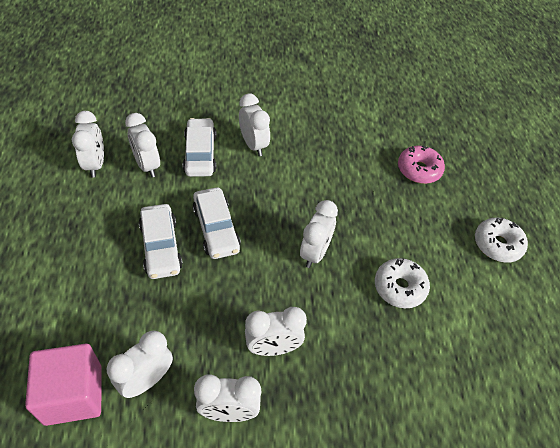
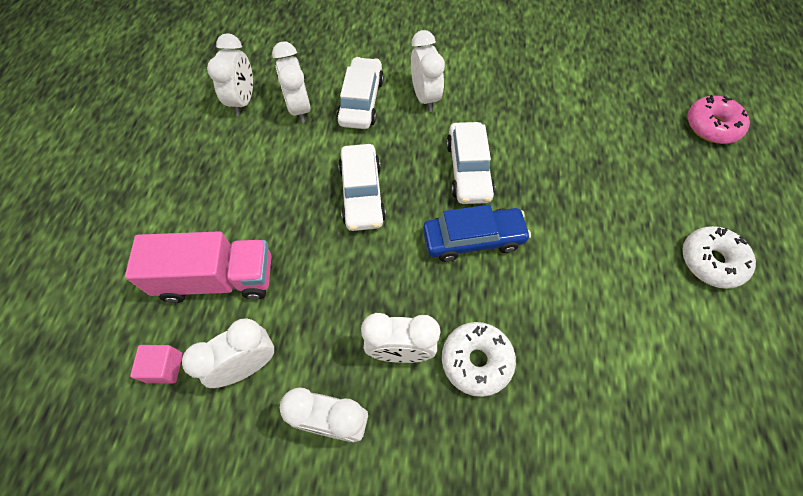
camera: 15 degrees right, 10 degrees up
(73, 394) = (165, 367): pink cube -> pink cube, size x0.49
(104, 315) = (217, 279): none -> pink truck
(161, 247) = (295, 207): white car -> white car (468, 170)
(315, 253) = (473, 239): white clock -> blue car
(399, 287) = (571, 299): white donut -> white donut (476, 361)
(419, 170) = (623, 151): pink donut -> pink donut (711, 126)

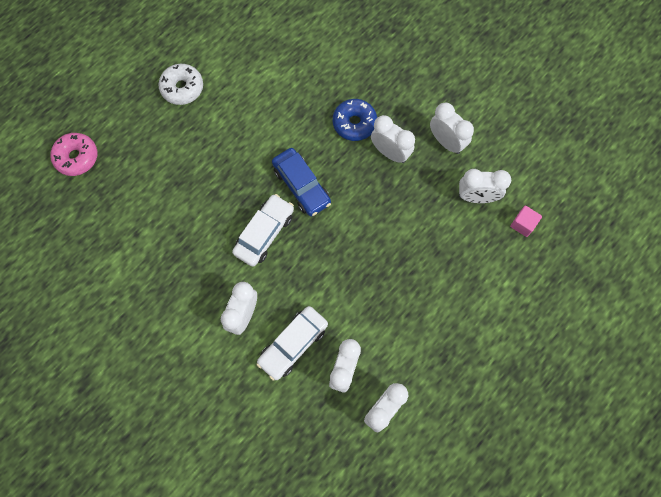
camera: 145 degrees left, 10 degrees up
(217, 279) = (471, 260): pink truck -> none
(362, 194) = (347, 262): white car -> none
(473, 239) = (301, 186): blue car -> blue car turned 150 degrees counterclockwise
(476, 361) = (354, 123): white donut -> blue donut

